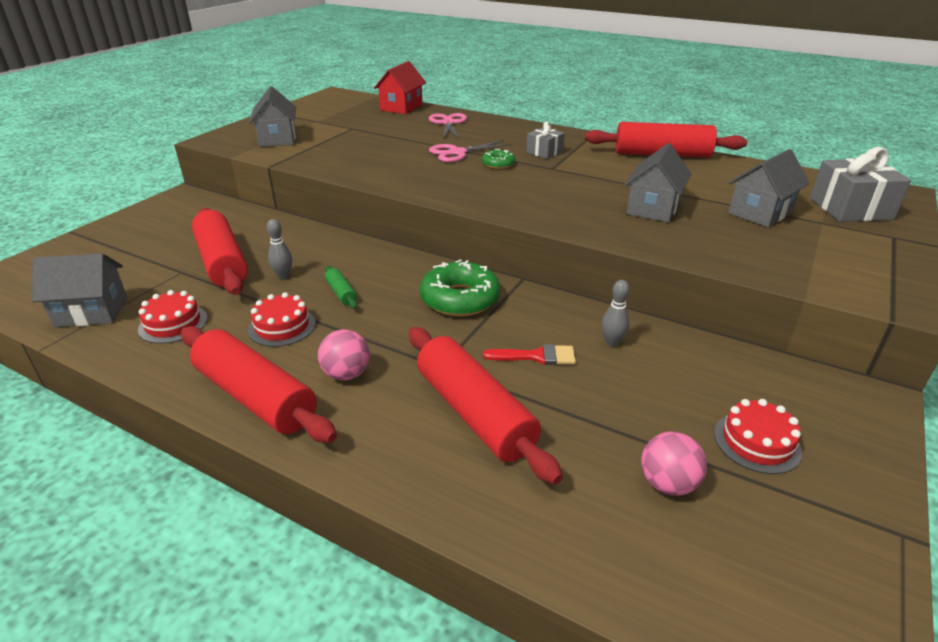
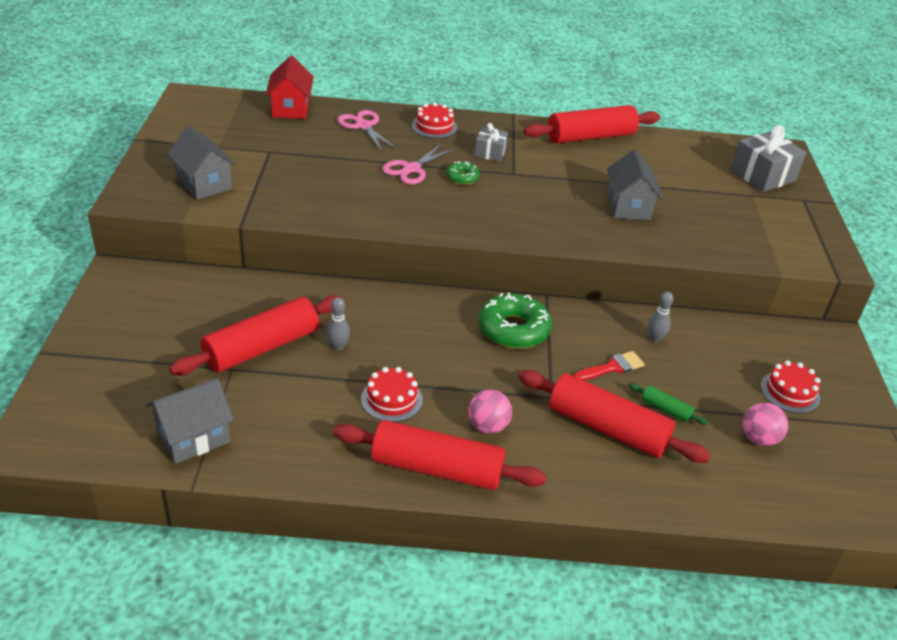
camera: 30 degrees left, 5 degrees up
(173, 324) = (290, 425): red cake -> red cake (434, 126)
(222, 262) = (262, 347): red rolling pin -> red rolling pin turned 75 degrees counterclockwise
(341, 293) = (409, 351): green rolling pin -> green rolling pin (665, 409)
(760, 213) = (706, 194): grey house -> none

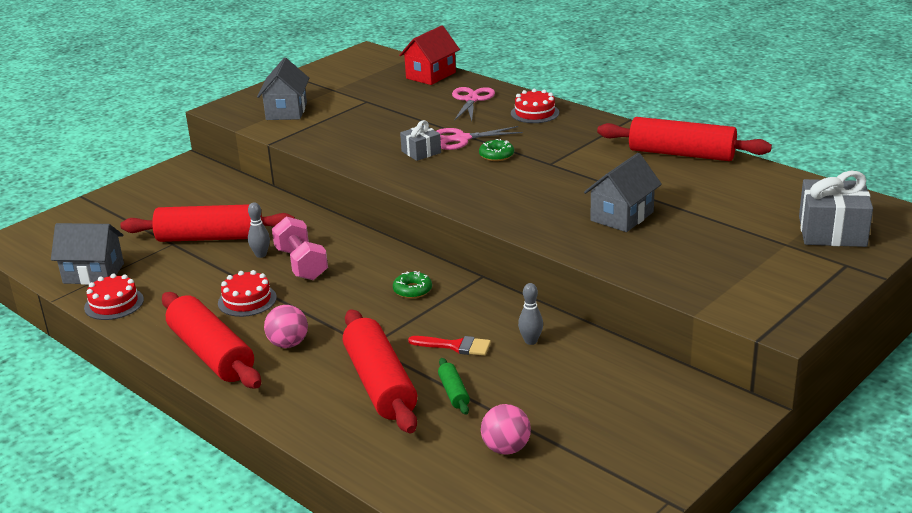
camera: 45 degrees right, 10 degrees down
(388, 341) = (301, 264): none -> pink dumbbell
(490, 152) = (554, 143): grey gift -> grey gift (421, 152)
(513, 329) = (412, 290): green donut -> green donut, size x0.52
(790, 392) = (602, 430): red cake -> red cake (114, 304)

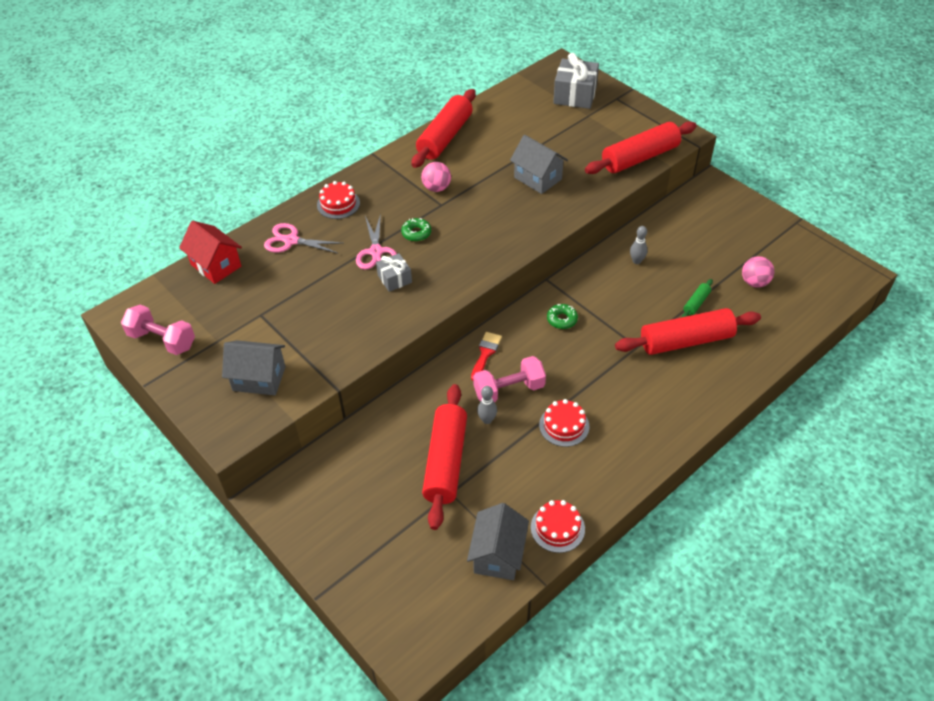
camera: 85 degrees left, 20 degrees up
(211, 354) = (643, 445): red rolling pin -> red rolling pin (640, 158)
(288, 344) = (632, 395): pink ball -> pink ball (436, 188)
(334, 71) = (162, 340): none -> pink dumbbell
(453, 392) = (696, 303): green rolling pin -> green rolling pin turned 45 degrees counterclockwise
(455, 346) = (640, 299): red brush -> red brush (485, 353)

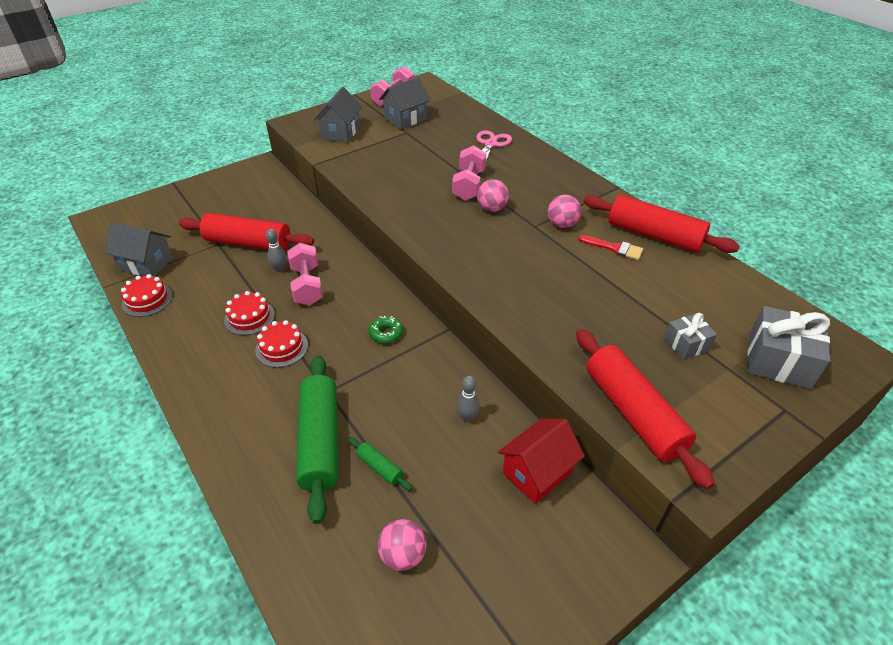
camera: 95 degrees right, 5 degrees down
(216, 265) = (466, 114): red house -> red house (537, 472)
(338, 204) = (538, 167): red cake -> red cake (281, 347)
(376, 252) = (469, 185): pink scissors -> pink dumbbell
(394, 279) = (430, 194): grey gift -> grey gift (686, 344)
(416, 233) = (492, 208): green donut -> pink ball
(485, 353) = (357, 274): red brush -> red brush (614, 248)
(538, 178) = (581, 301): grey house -> grey house (405, 119)
(686, 341) = (320, 441): red rolling pin -> green rolling pin

